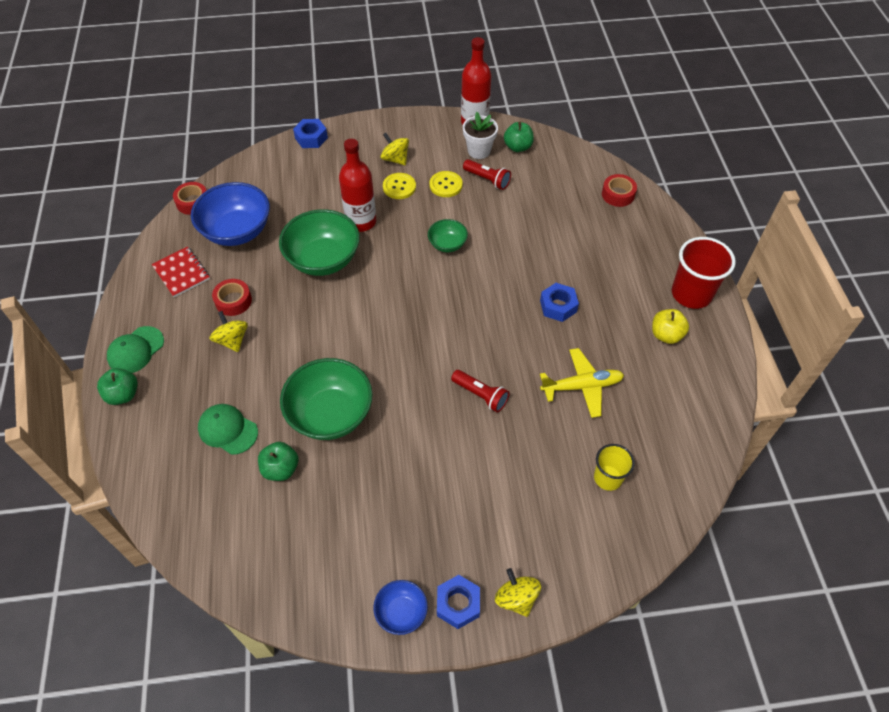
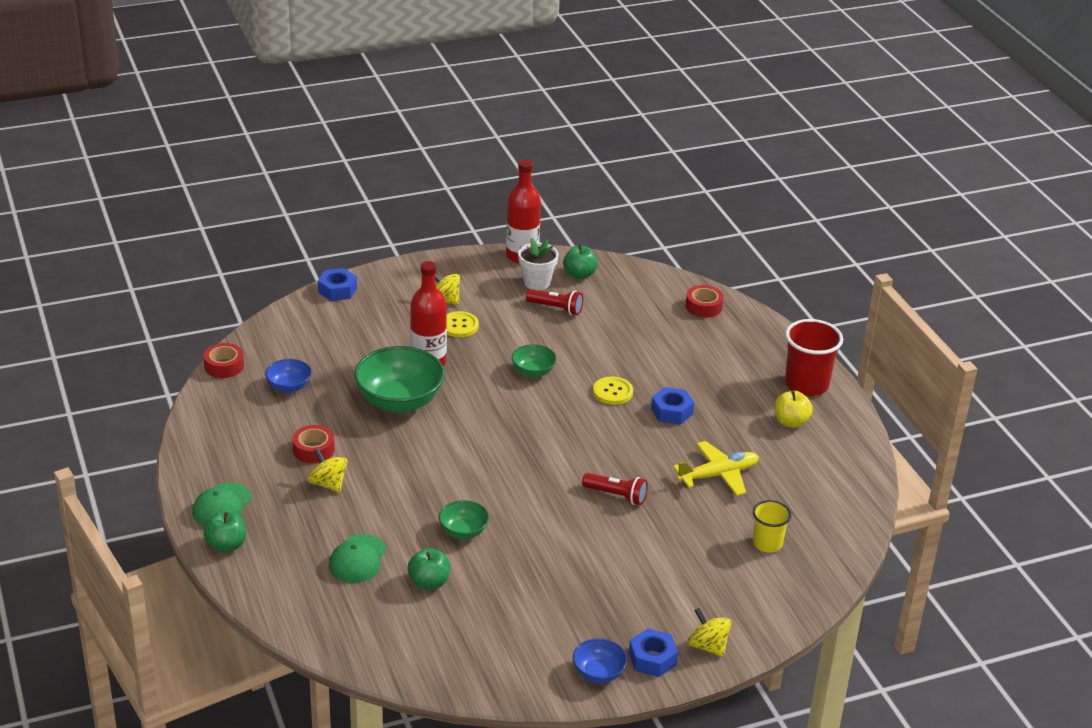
camera: 15 degrees left, 20 degrees down
(181, 273) = (241, 432): red notebook -> none
(228, 430) = (357, 559): green cap -> green cap turned 90 degrees counterclockwise
(237, 231) = (289, 387): blue bowl -> blue bowl, size x0.51
(330, 414) = (463, 531): green bowl -> green bowl, size x0.51
(446, 185) = (511, 318): yellow button -> yellow button (612, 392)

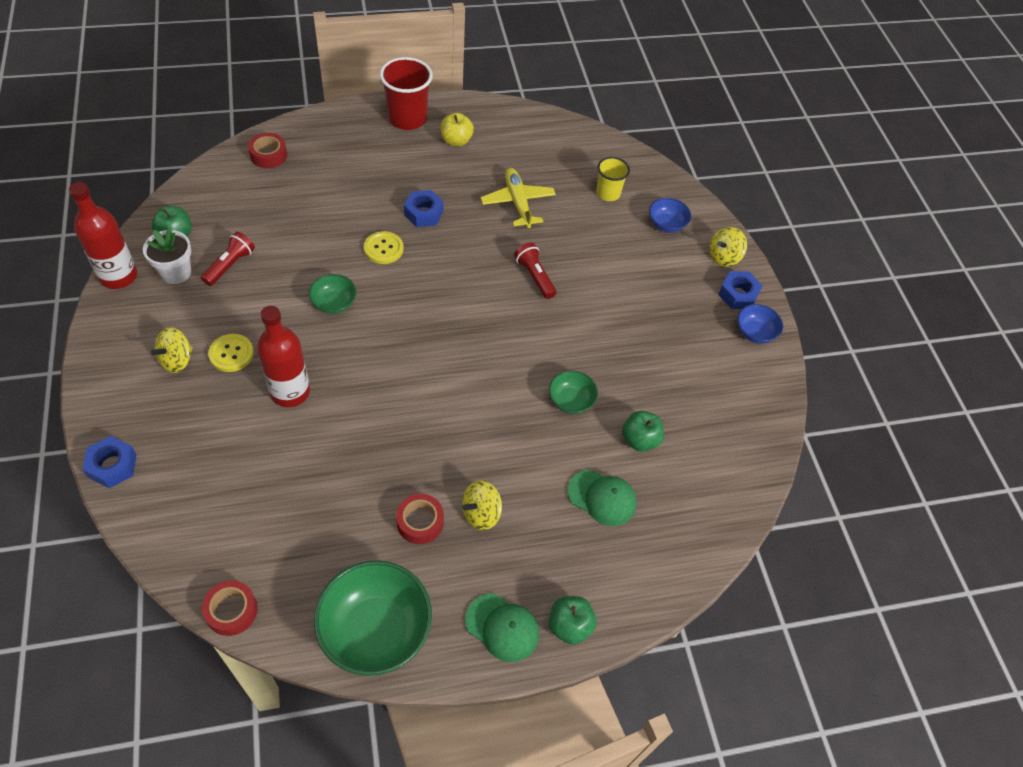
camera: 85 degrees left, 20 degrees up
(289, 387) = (296, 538): blue bowl -> blue bowl (666, 225)
(399, 401) = (353, 428): green bowl -> green bowl (375, 630)
(616, 495) = (535, 276): red flashlight -> red flashlight turned 60 degrees counterclockwise

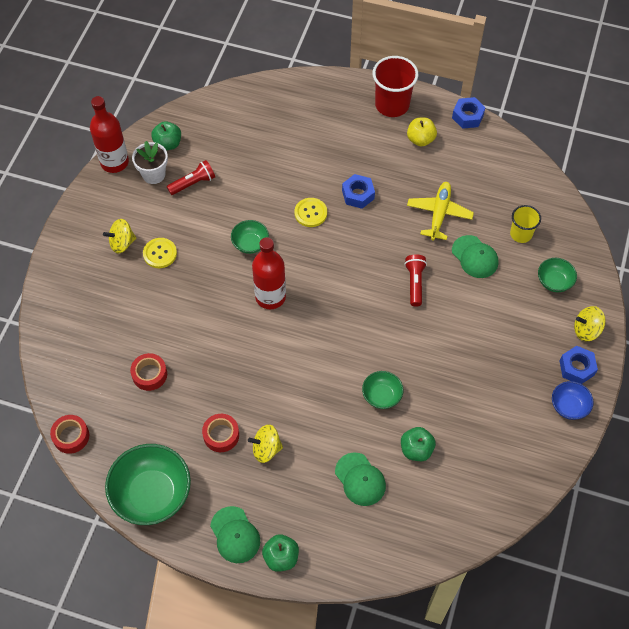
camera: 35 degrees right, 5 degrees up
(112, 466) = (46, 303): blue nut -> blue nut (467, 116)
(268, 155) = (267, 100): red tape -> red tape (149, 374)
(290, 392) = (184, 300): red bottle -> red bottle (270, 297)
(578, 230) = (475, 257): none -> green cap
(666, 225) = (554, 281): blue bowl -> green bowl

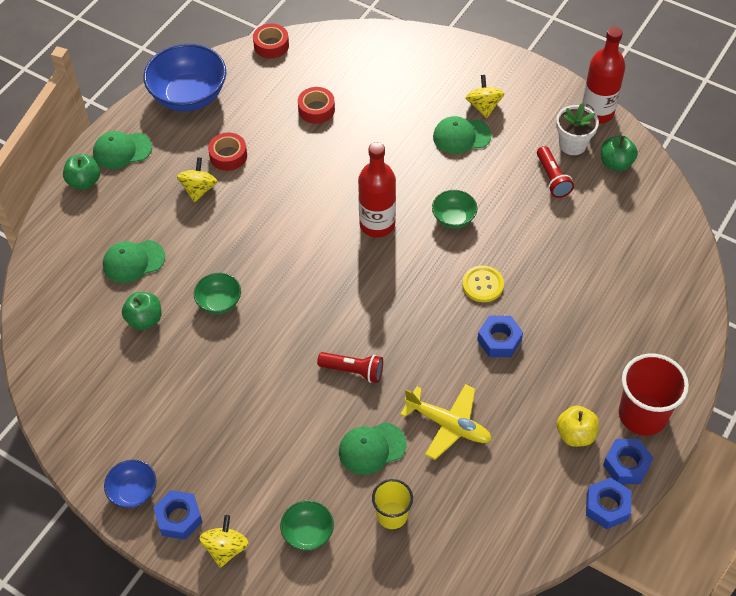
camera: 105 degrees right, 5 degrees down
(152, 494) = (189, 96): green bowl -> blue bowl
(160, 253) = (461, 136): yellow button -> green cap
(433, 109) = (626, 465): none -> blue nut

